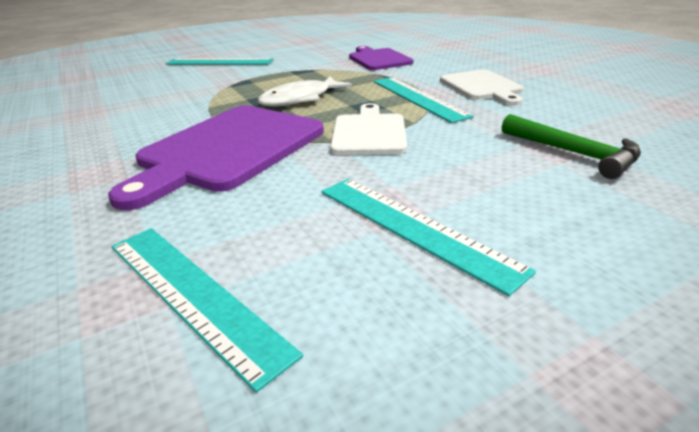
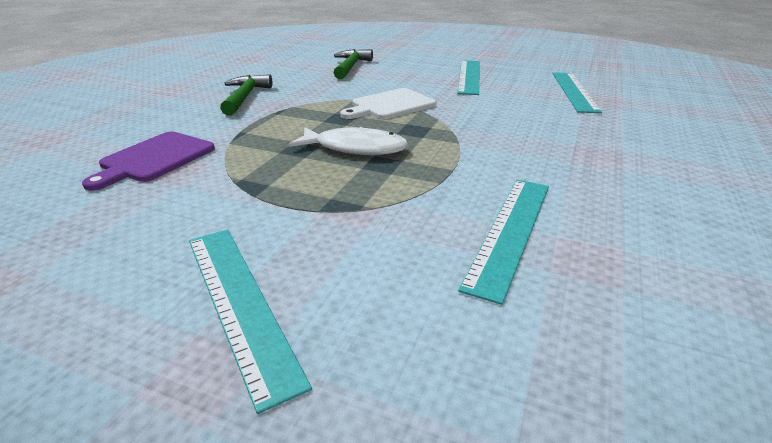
camera: 130 degrees left, 0 degrees up
(228, 149) = (487, 132): purple cutting board -> none
(417, 98) = (298, 109): turquoise ruler -> turquoise ruler (511, 232)
(482, 87) = (245, 97): white cutting board -> green hammer

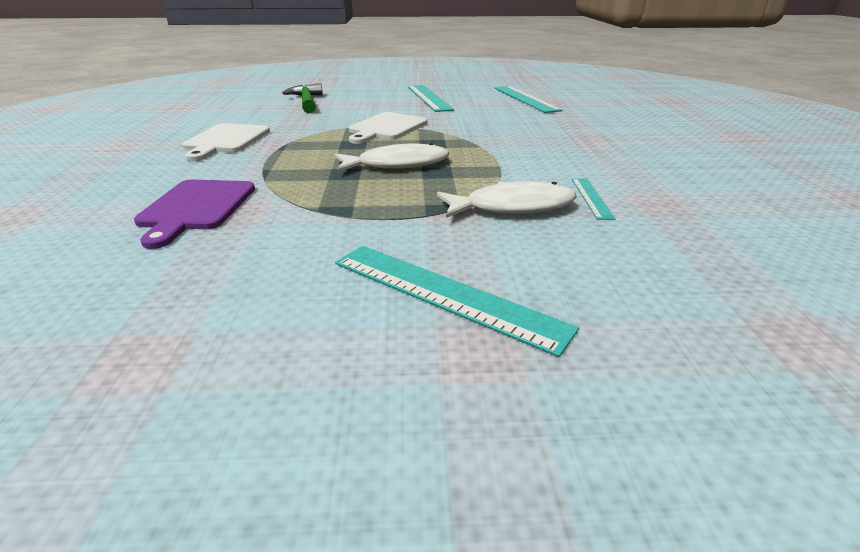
camera: 25 degrees left, 0 degrees up
(245, 97) = (226, 140): green hammer -> white cutting board
(411, 222) = (512, 207): none -> white fish
(511, 232) = (591, 198): turquoise ruler -> turquoise ruler, size x0.53

